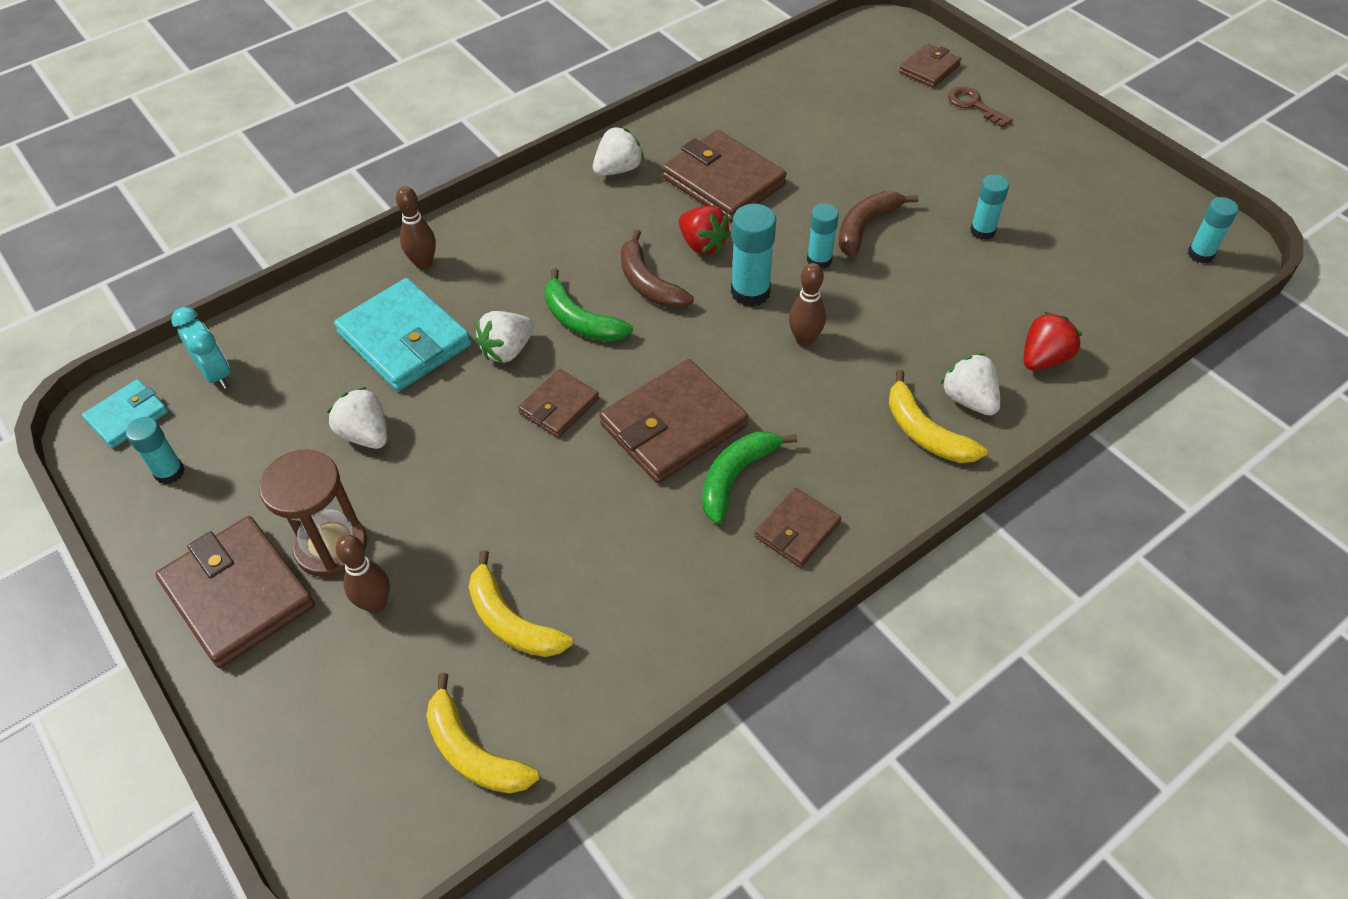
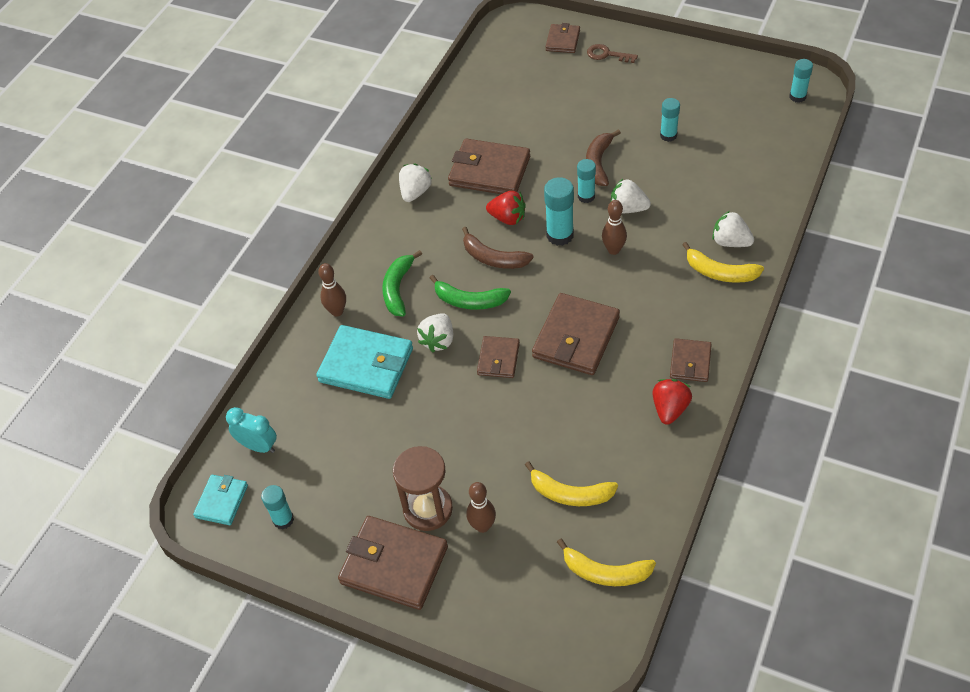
camera: 25 degrees left, 0 degrees up
(365, 434) = (391, 434): white strawberry -> white strawberry (628, 208)
(736, 477) = (634, 349): green banana -> green banana (398, 289)
(1044, 358) = (754, 198): red strawberry -> red strawberry (670, 409)

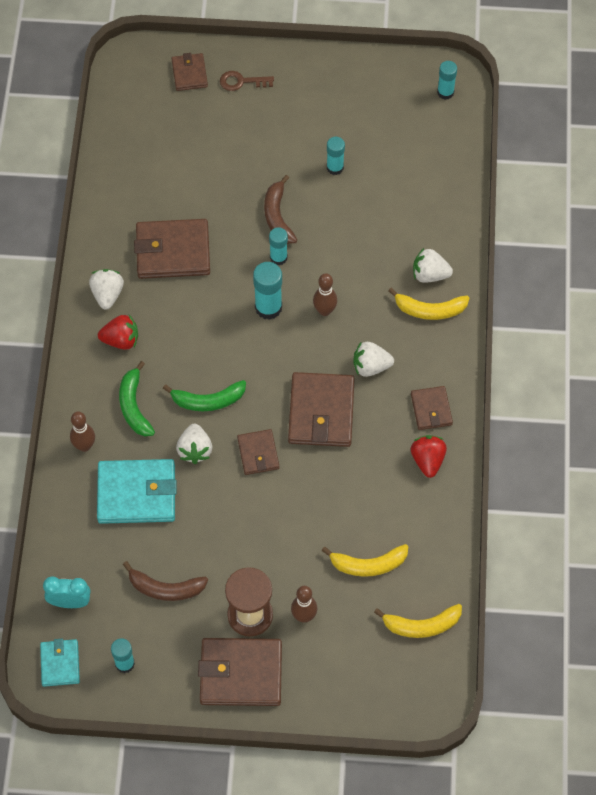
camera: 25 degrees left, 10 degrees up
(493, 258) = (214, 349): brown banana -> brown banana (165, 588)
(508, 218) = (211, 301): red strawberry -> red strawberry (121, 340)
(628, 208) = (323, 261): white strawberry -> white strawberry (371, 366)

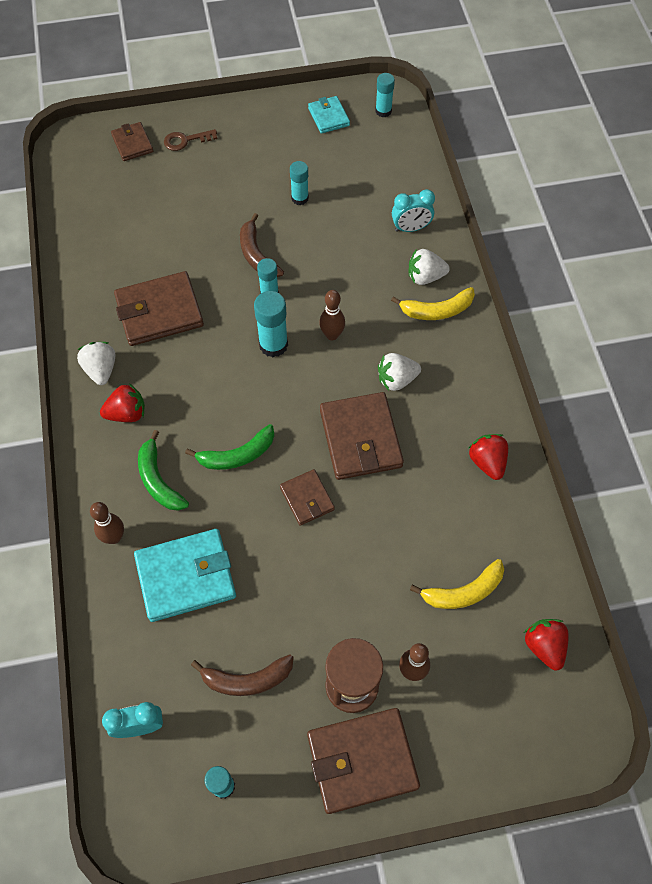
camera: 15 degrees left, 0 degrees up
(60, 664) = (146, 808): turquoise wallet -> turquoise wallet (328, 117)
(195, 450) = (237, 512): white strawberry -> none
(422, 625) = (544, 646): yellow banana -> red strawberry
(431, 409) = (472, 408): brown wallet -> none
(432, 223) = (411, 228): none -> turquoise clock

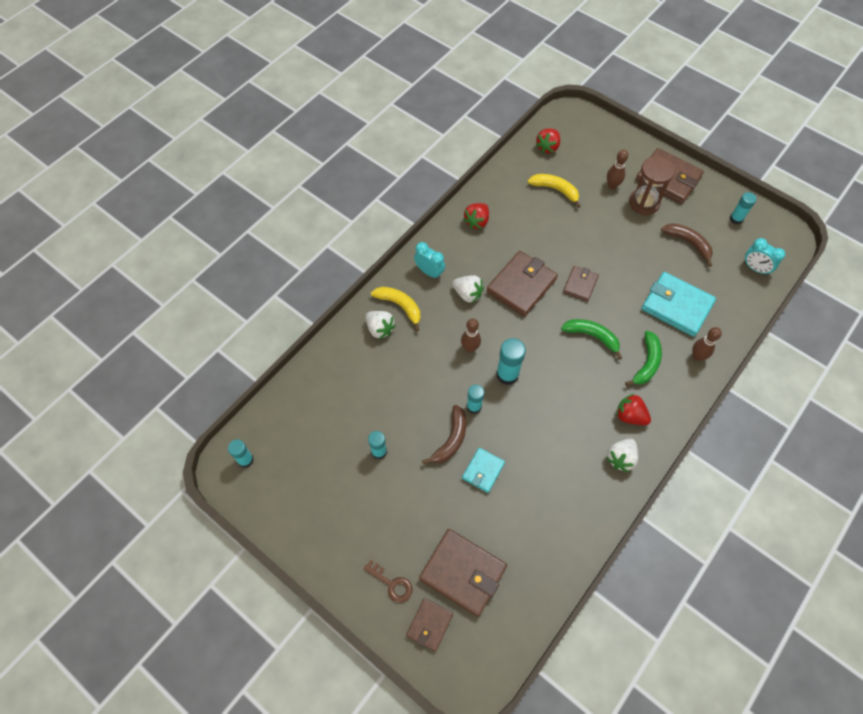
camera: 130 degrees left, 0 degrees up
(159, 312) = (549, 461): brown wallet -> brown wallet (463, 573)
(328, 117) = (281, 495): turquoise wallet -> turquoise wallet (483, 471)
(411, 228) = (346, 363): turquoise clock -> turquoise clock (429, 272)

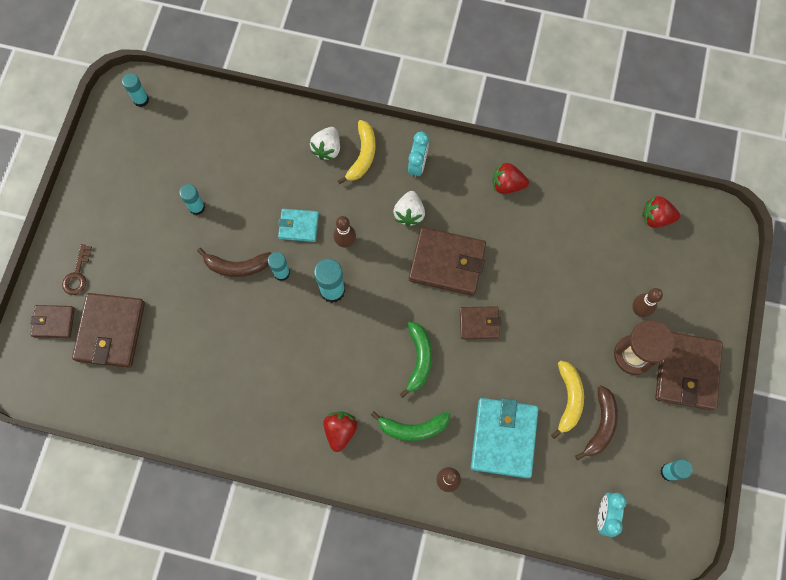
camera: 65 degrees right, 10 degrees up
(483, 471) = (217, 309): turquoise wallet -> turquoise wallet (298, 226)
(555, 190) = (597, 249): yellow banana -> yellow banana (568, 399)
(620, 458) = (287, 437): white strawberry -> none

